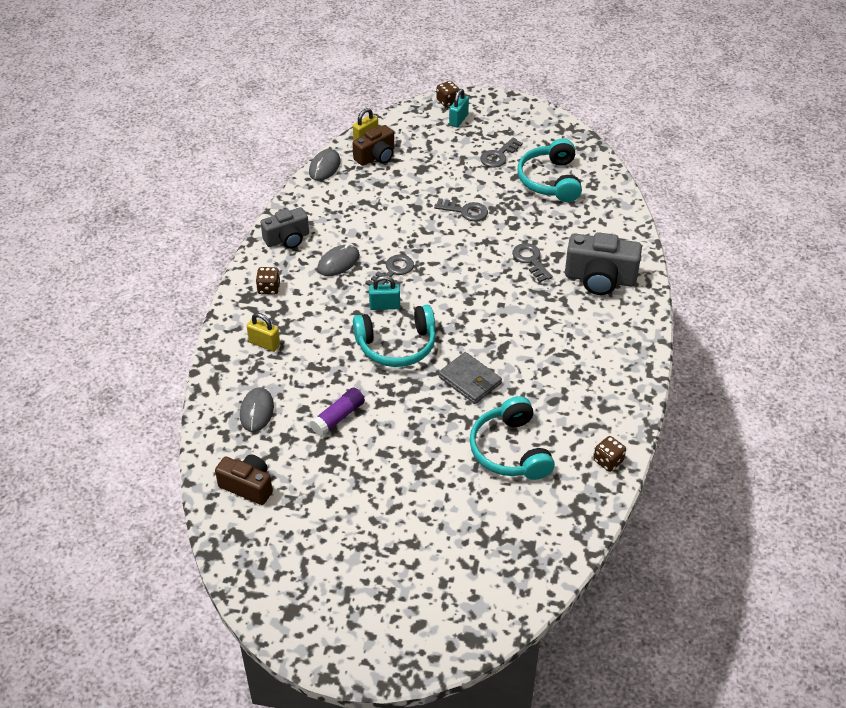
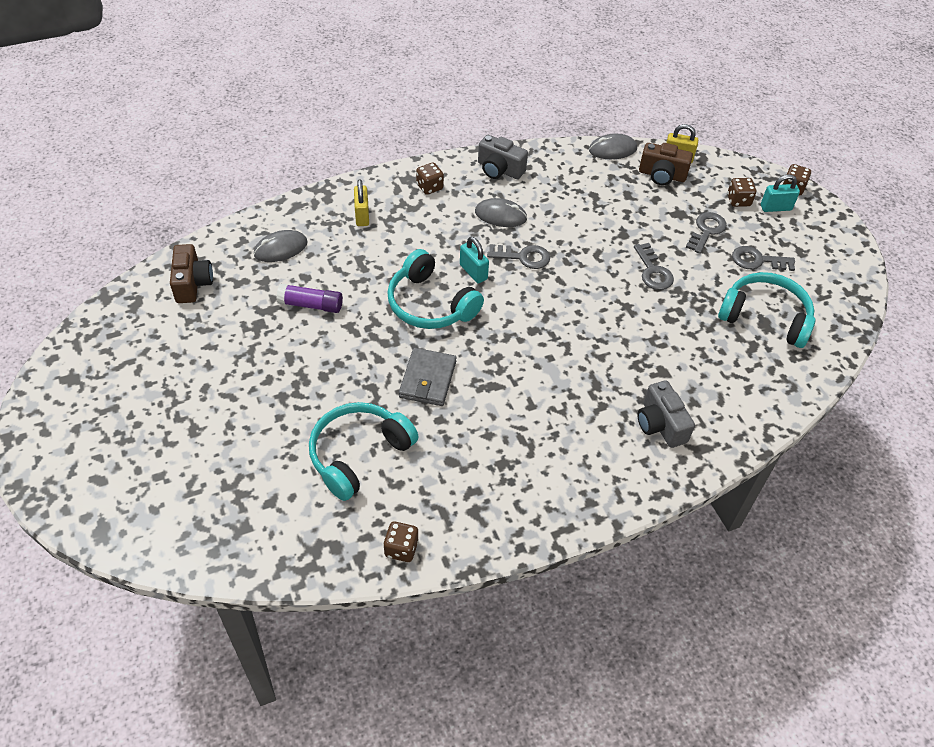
camera: 55 degrees right, 5 degrees up
(436, 133) = (738, 200): none -> brown dice
(530, 260) = (633, 353): grey key -> grey key (706, 231)
(550, 180) = (765, 317): turquoise headphones -> turquoise headphones turned 60 degrees clockwise
(600, 279) = (660, 424): grey camera -> grey camera, size x0.66

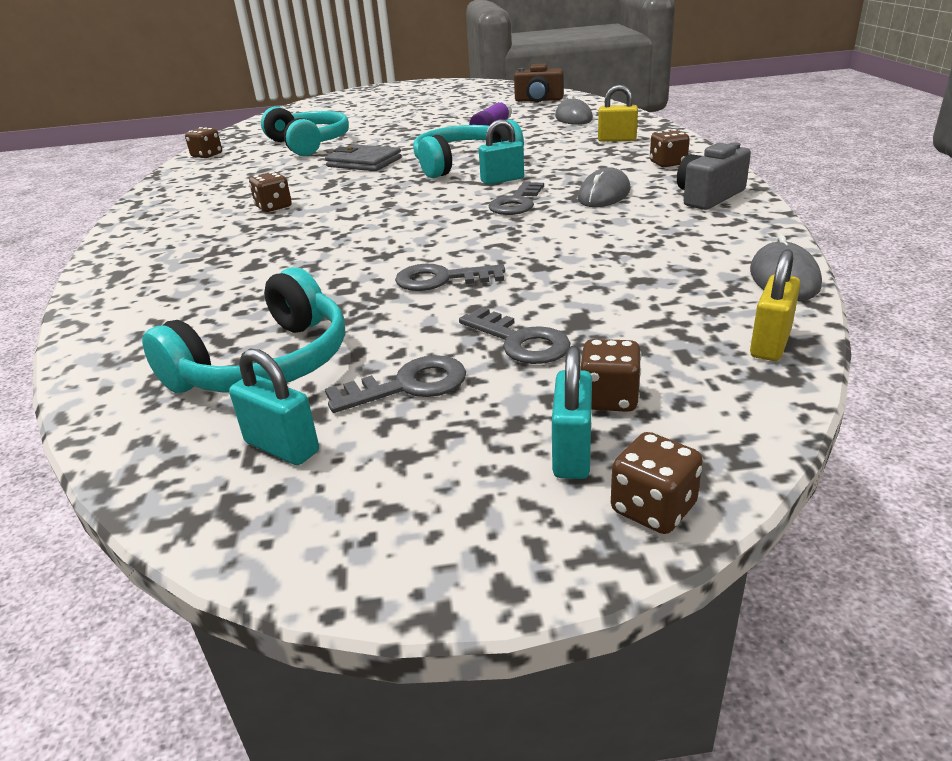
camera: 110 degrees right, 20 degrees down
(555, 405) = (274, 207): none -> brown dice
(660, 424) = (181, 255): grey camera -> none
(662, 175) = (703, 318): brown camera -> none
(757, 260) = (409, 385): grey key -> grey key turned 45 degrees clockwise
(815, 288) = (282, 447): none -> turquoise padlock

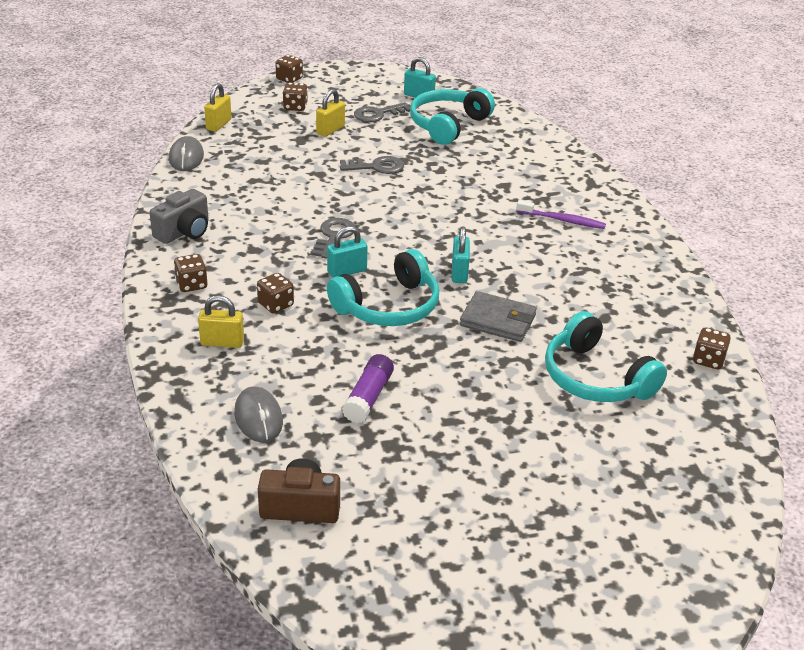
camera: 170 degrees right, 5 degrees up
(216, 231) = (562, 220): none -> purple toothbrush
(274, 207) = (539, 247): brown dice -> brown dice (275, 304)
(520, 341) = (330, 130): grey key -> yellow padlock
(572, 453) = (312, 92): turquoise padlock -> turquoise padlock (459, 273)
(604, 194) = (262, 241): grey mouse -> none

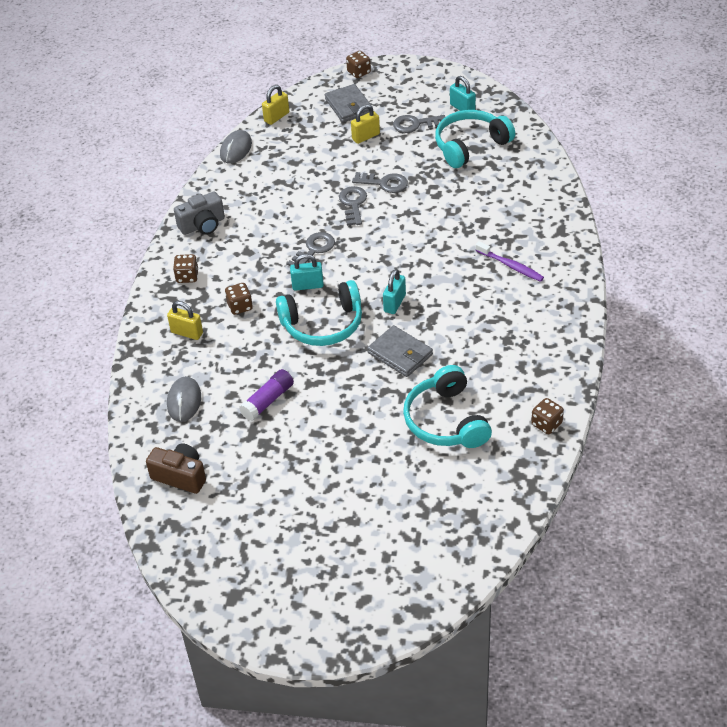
camera: 25 degrees right, 10 degrees up
(295, 107) = (348, 106): brown dice -> grey wallet
(353, 189) = (353, 204): none -> grey key

